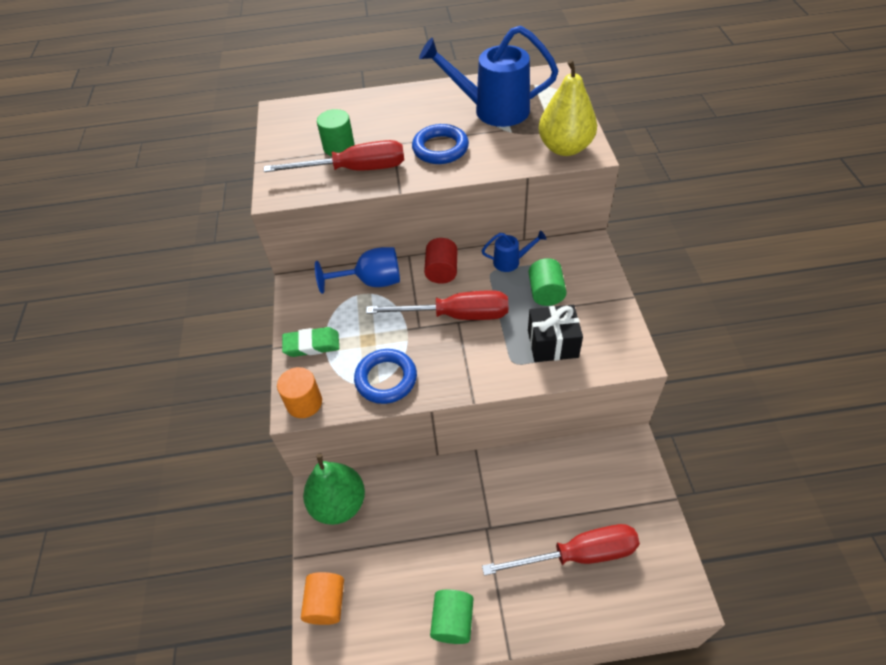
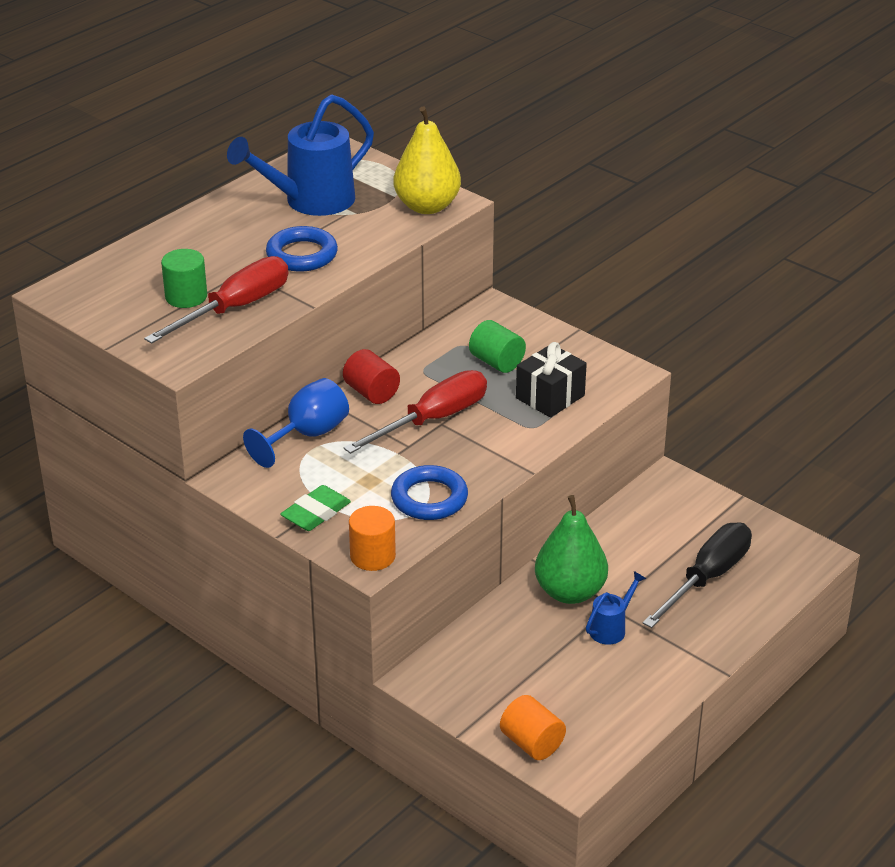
camera: 45 degrees left, 15 degrees down
(339, 504) = (450, 673): green pear -> green pear (570, 592)
(453, 621) = (656, 683): green cylinder -> none
(510, 261) = (431, 353): blue watering can -> blue watering can (611, 628)
(578, 555) = (707, 578): red screwdriver -> black screwdriver

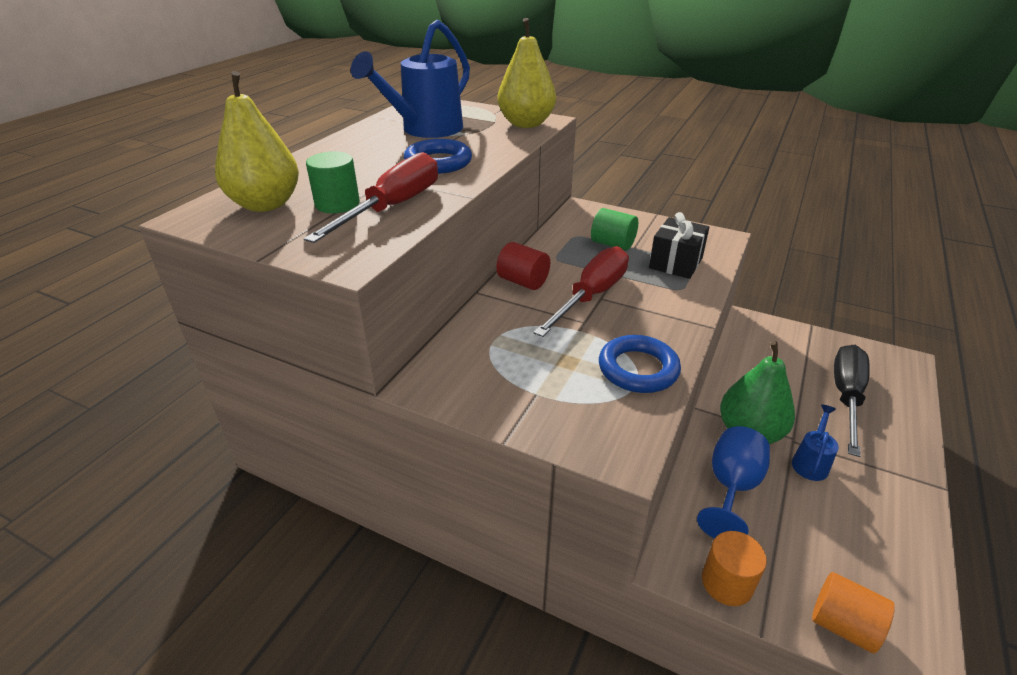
camera: 15 degrees left, 0 degrees up
(122, 287) = (266, 204): none -> yellow pear
(307, 435) = (483, 327): blue goblet -> blue goblet (731, 487)
(316, 513) = (533, 406): green eraser -> none
(372, 556) = (622, 446): orange cylinder -> orange cylinder (727, 583)

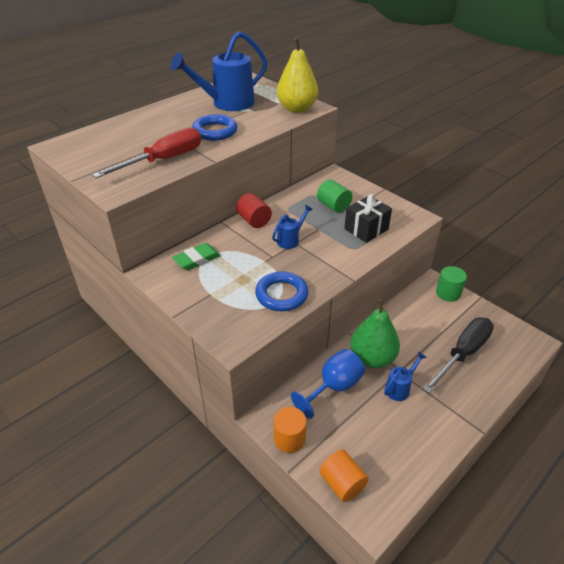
camera: 20 degrees right, 5 degrees up
(266, 204) = (97, 145): yellow pear -> none
(337, 204) = (135, 152): green cylinder -> green cylinder (448, 293)
(480, 350) = (197, 259): none -> green eraser
(591, 296) = (290, 240): red screwdriver -> blue watering can

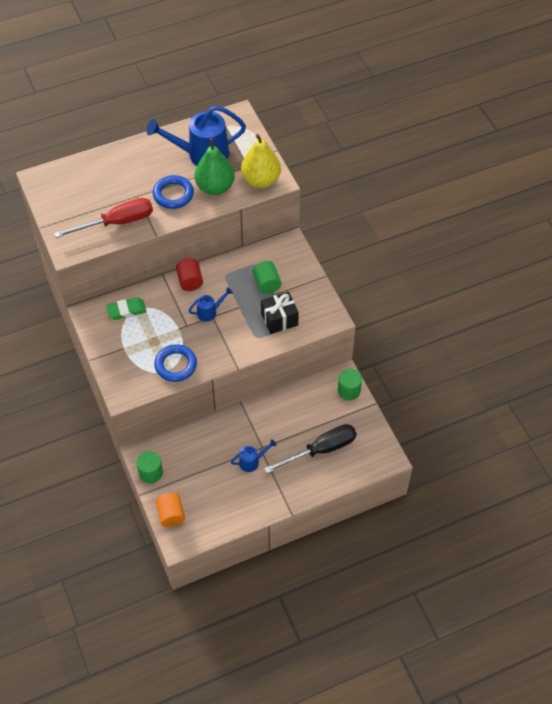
camera: 20 degrees right, 15 degrees up
(289, 438) = (151, 472): orange cylinder -> green cylinder
(334, 387) = (202, 445): blue goblet -> none
(372, 358) = (246, 430): green pear -> green pear (215, 187)

